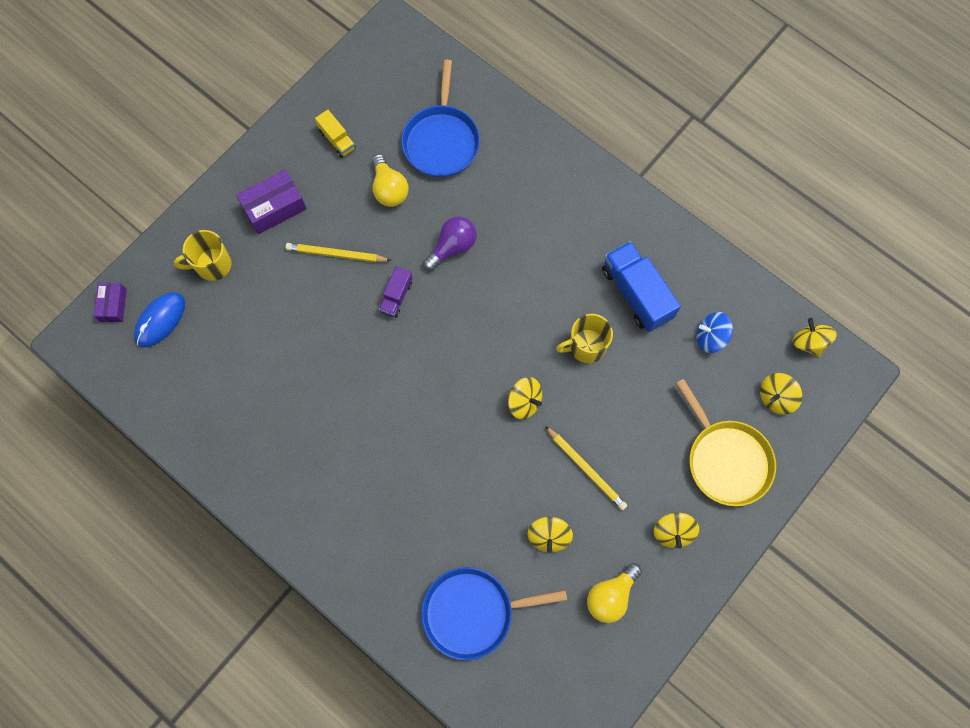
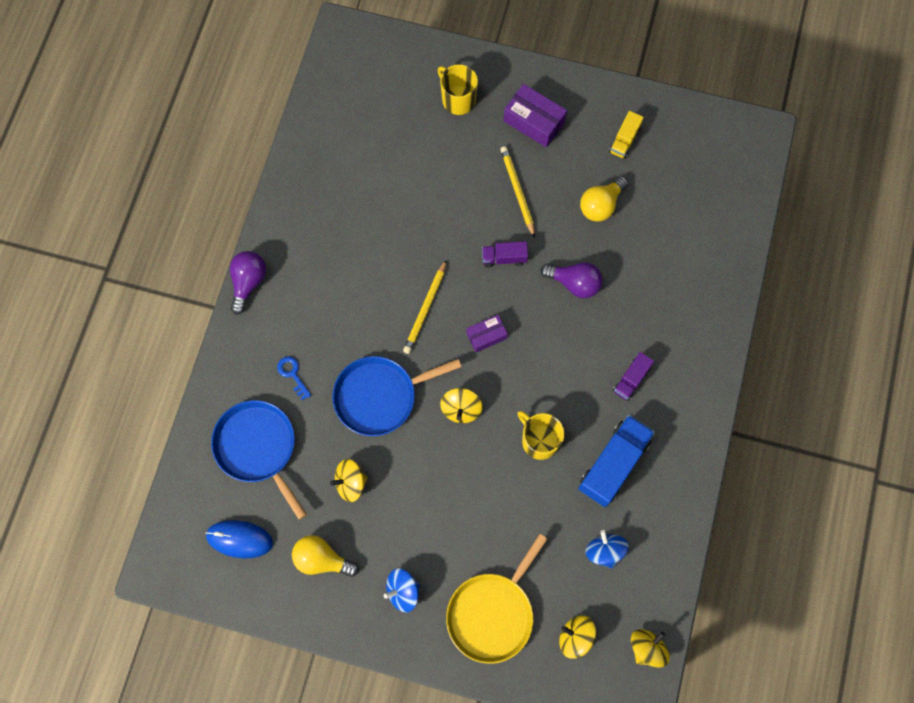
camera: 65 degrees right, 0 degrees up
(113, 305) = (385, 44): purple box -> purple box (486, 336)
(160, 320) = (390, 85): blue mouse -> blue mouse (239, 539)
(296, 550) = (248, 282): none -> purple light bulb
(414, 546) = (292, 374): none -> blue key
(441, 140) = (672, 227): blue pan -> blue pan (380, 396)
(566, 242) = (631, 380): none -> purple truck
(586, 469) = (425, 489): yellow pencil -> yellow pencil (425, 309)
(673, 532) = (403, 591): yellow spinning top -> blue spinning top

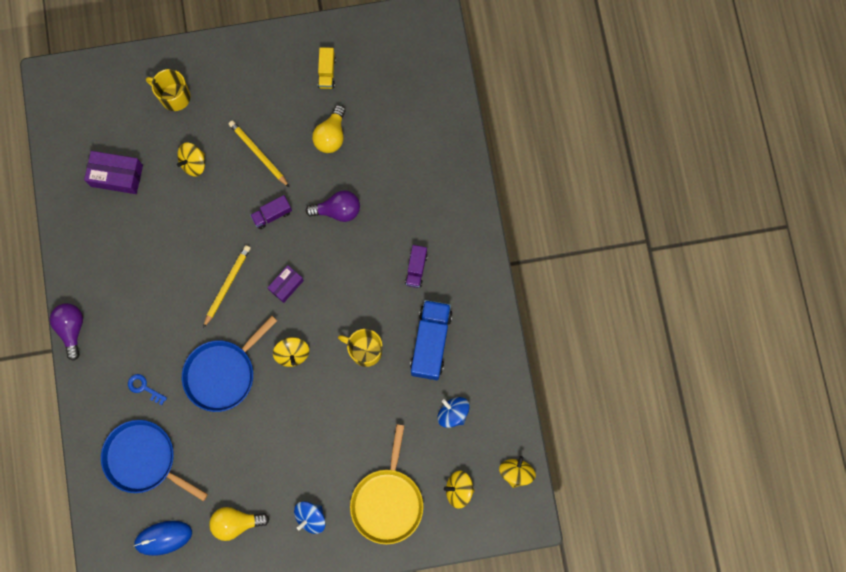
camera: 25 degrees left, 5 degrees up
(350, 483) = (231, 452): yellow spinning top -> yellow spinning top (193, 163)
(425, 309) = (227, 285): yellow pencil -> yellow pencil turned 150 degrees counterclockwise
(534, 122) = (246, 88): purple box -> purple box (116, 176)

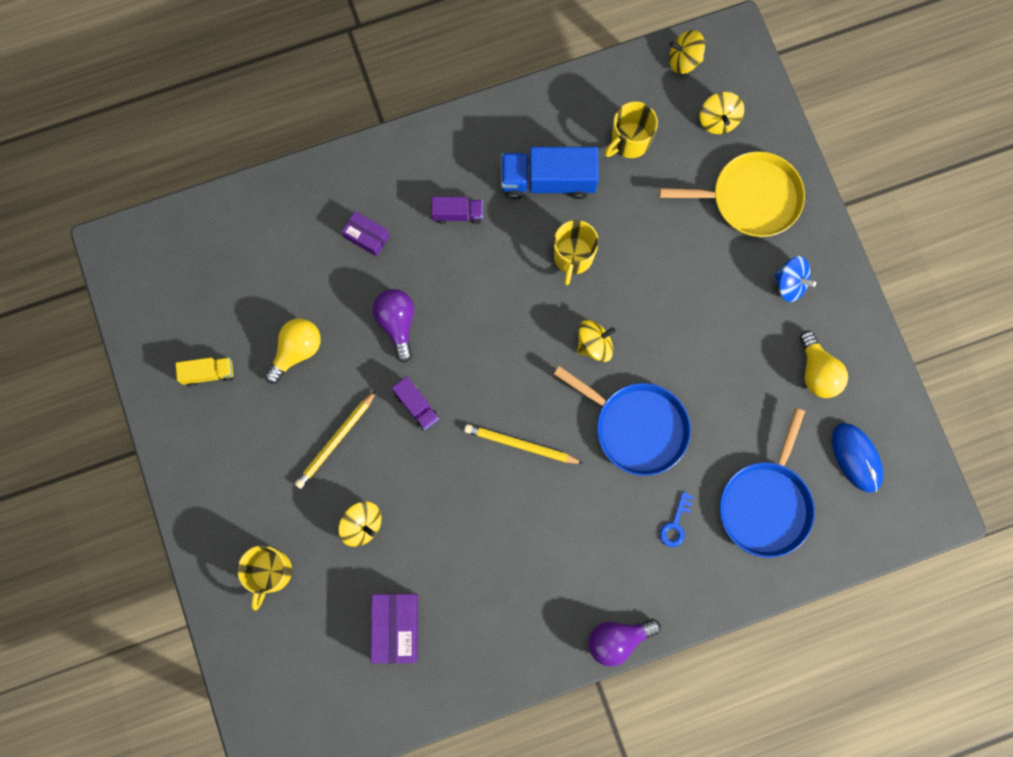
camera: 100 degrees left, 0 degrees up
(286, 285) = (507, 369): purple box -> purple box (367, 236)
(331, 136) = (297, 351): yellow light bulb -> yellow light bulb turned 60 degrees counterclockwise
(453, 413) = (629, 141): blue spinning top -> yellow mug

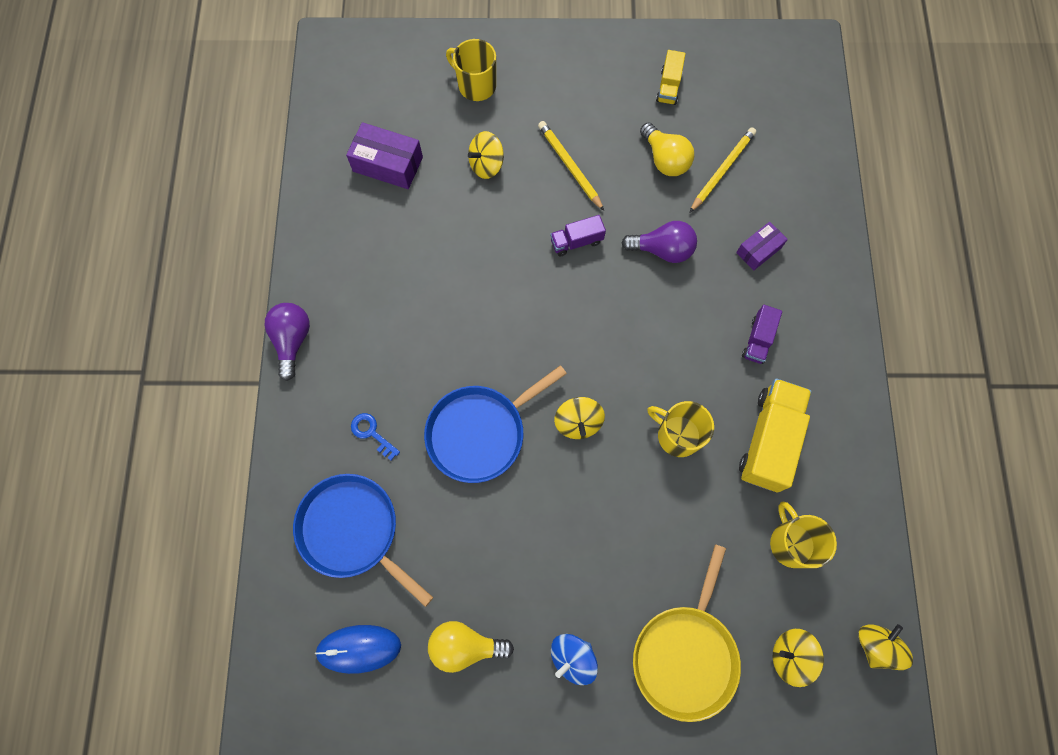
camera: 110 degrees right, 5 degrees down
(521, 445) = (505, 319): yellow pencil -> yellow pencil (722, 171)
(548, 181) = (768, 440): blue truck -> yellow truck

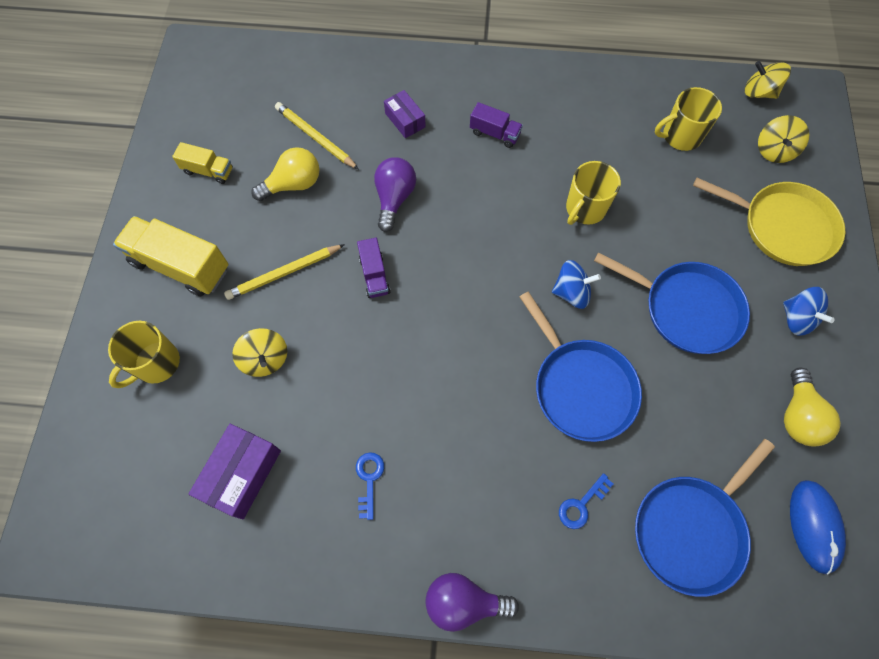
camera: 85 degrees left, 5 degrees down
(387, 259) = (369, 479): none -> blue key
(572, 538) = (686, 309): none -> blue pan
(578, 422) = (571, 292): yellow spinning top -> blue spinning top
(768, 440) = (590, 139): yellow truck -> yellow truck (180, 266)

